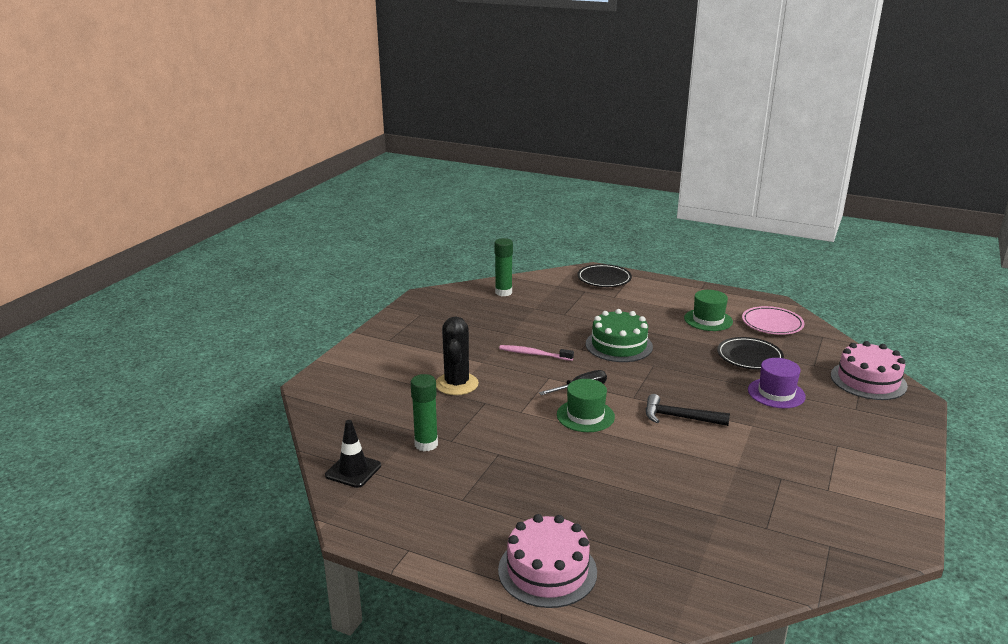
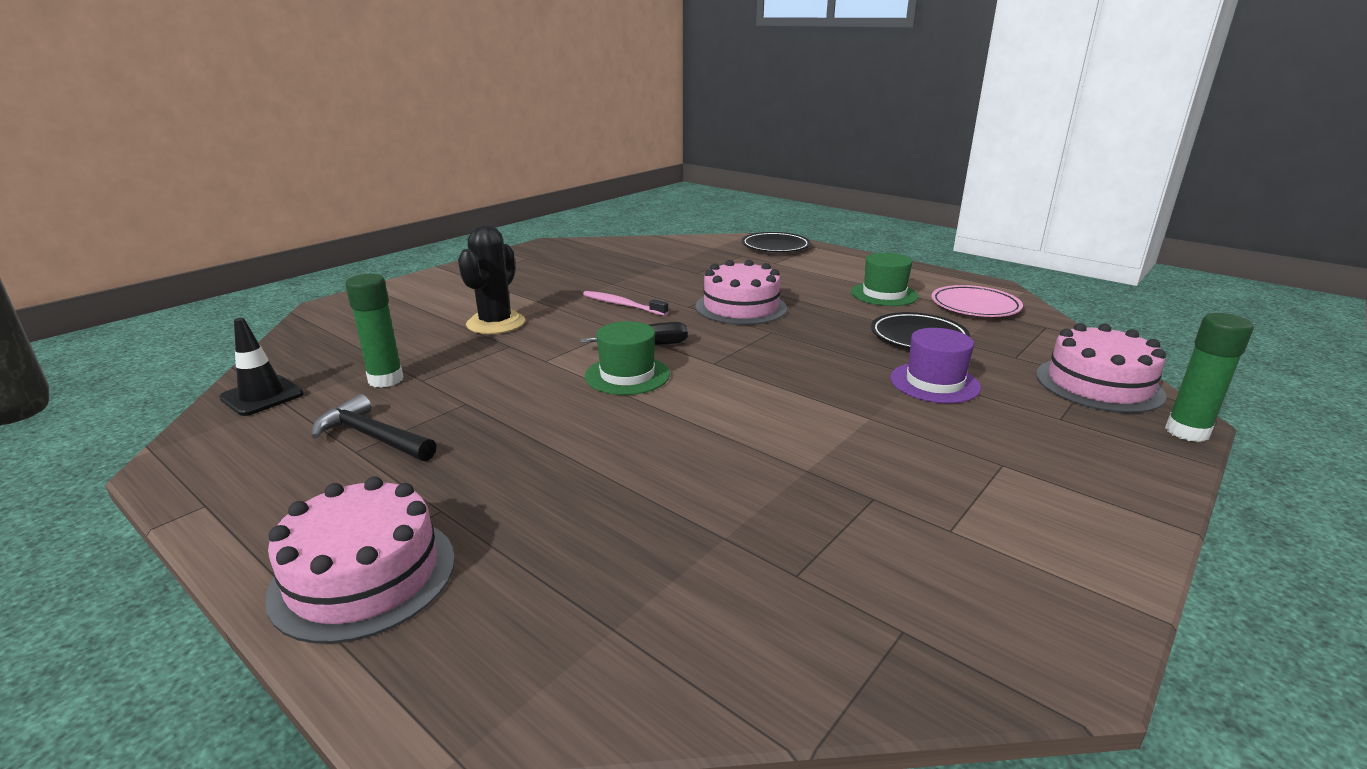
camera: 15 degrees right, 0 degrees up
(503, 292) = (642, 248): green glue stick -> green glue stick (1187, 432)
(619, 345) = (740, 307): green cake -> pink cake
(679, 417) = (762, 394): black hammer -> black hammer (372, 437)

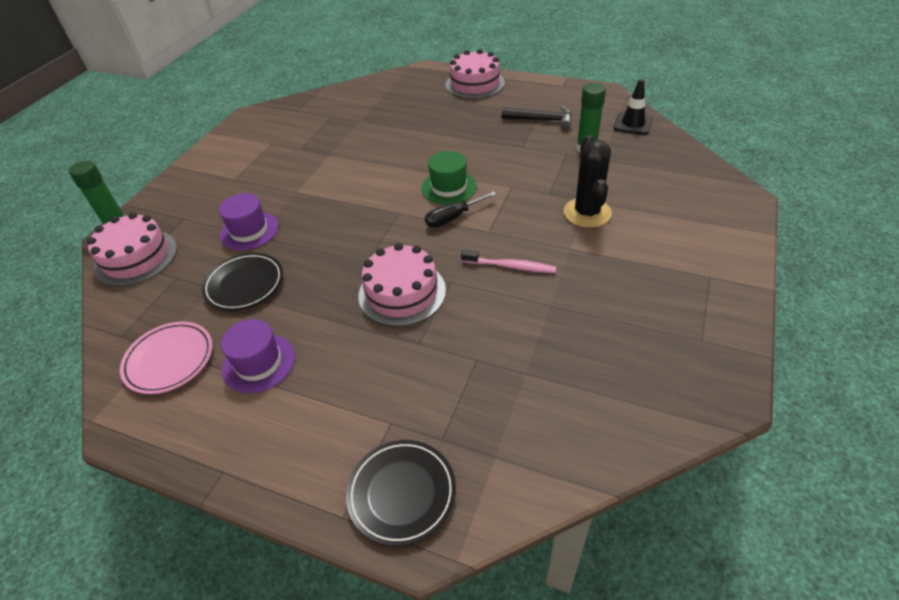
camera: 165 degrees right, 20 degrees up
(884, 294) = (258, 363): green hat -> purple hat

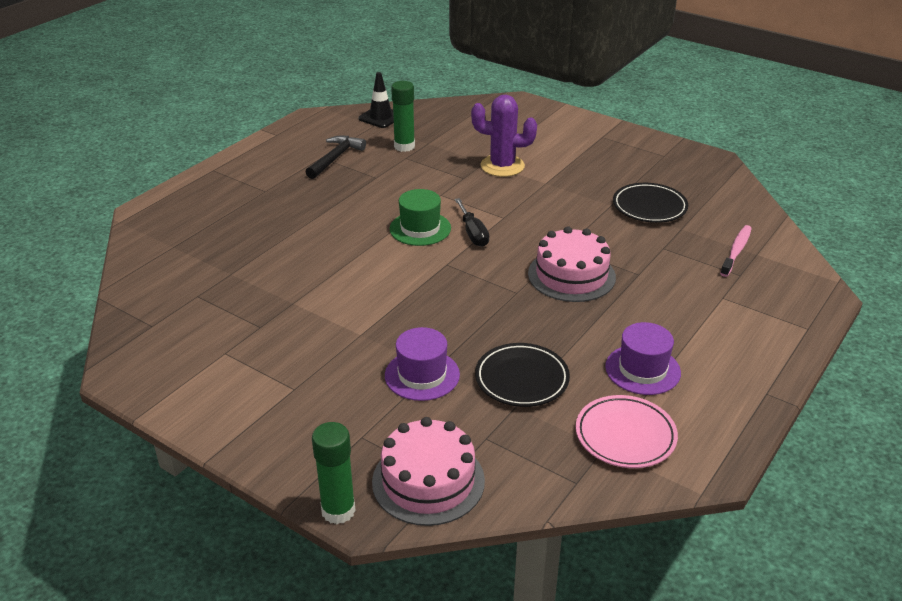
camera: 80 degrees left, 10 degrees down
(402, 493) = (787, 298): black plate -> black plate (649, 207)
(475, 84) = (219, 183): pink cake -> none
(510, 266) = (557, 214): pink toothbrush -> pink toothbrush (736, 251)
(587, 213) = (502, 166): black cactus -> purple cactus

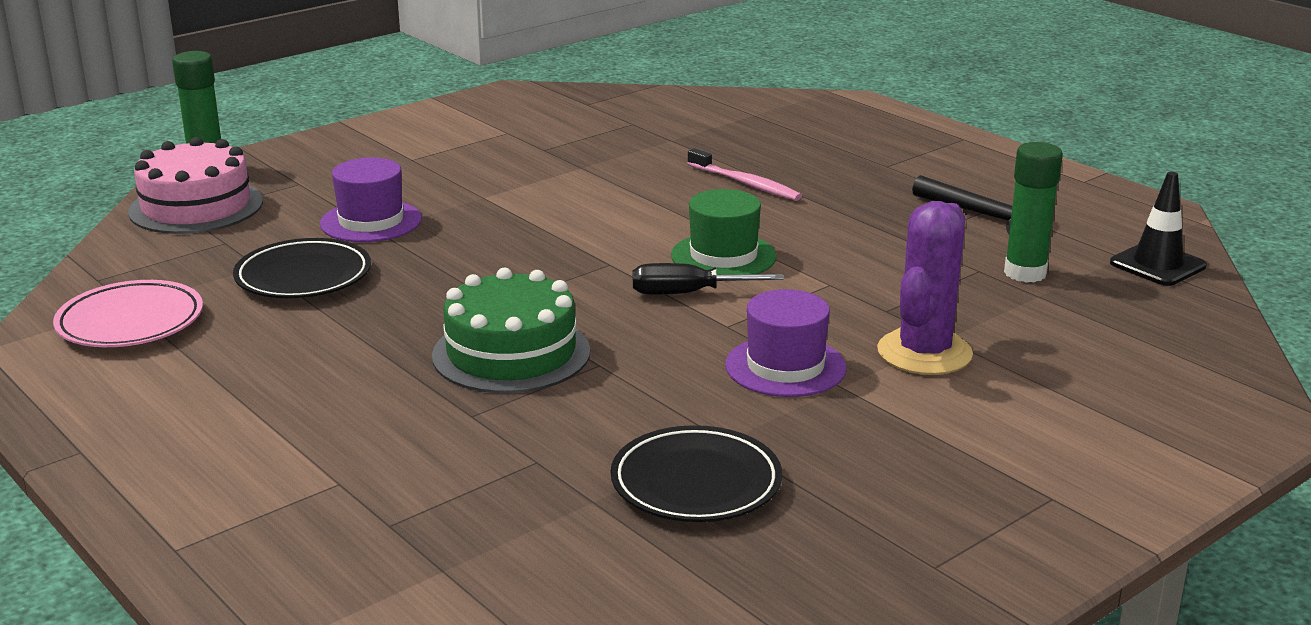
camera: 105 degrees right, 10 degrees down
(571, 275) = (511, 353): pink cake -> green cake
(642, 369) = (235, 362): purple hat -> purple hat (785, 367)
(736, 251) = (470, 545): pink toothbrush -> pink toothbrush (745, 183)

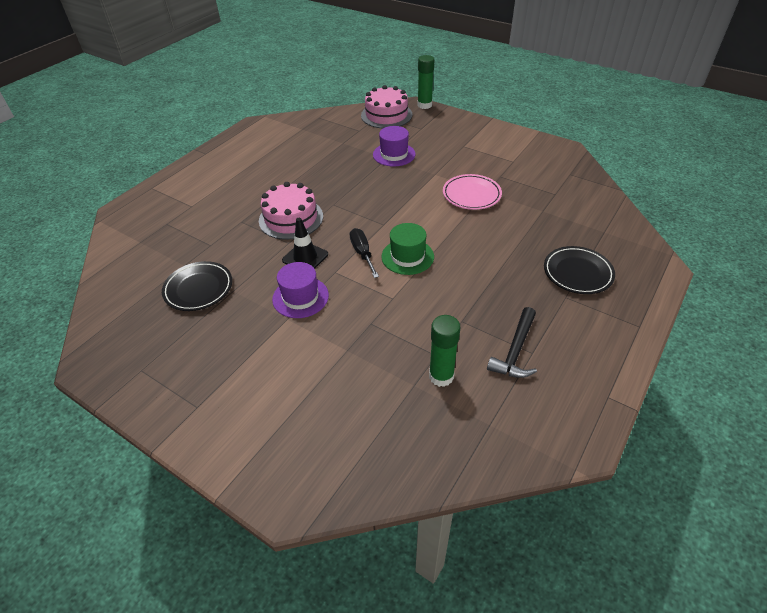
camera: 75 degrees right, 20 degrees up
(130, 322) = (290, 133): pink plate -> pink plate (471, 195)
(303, 277) = (337, 154): black plate -> black plate (577, 273)
(511, 353) = (291, 218): green cake -> pink cake
(745, 183) = (501, 247): pink toothbrush -> none
(924, 353) = (328, 343): purple cactus -> none
(1157, 265) = (485, 444): black traffic cone -> black traffic cone (305, 257)

